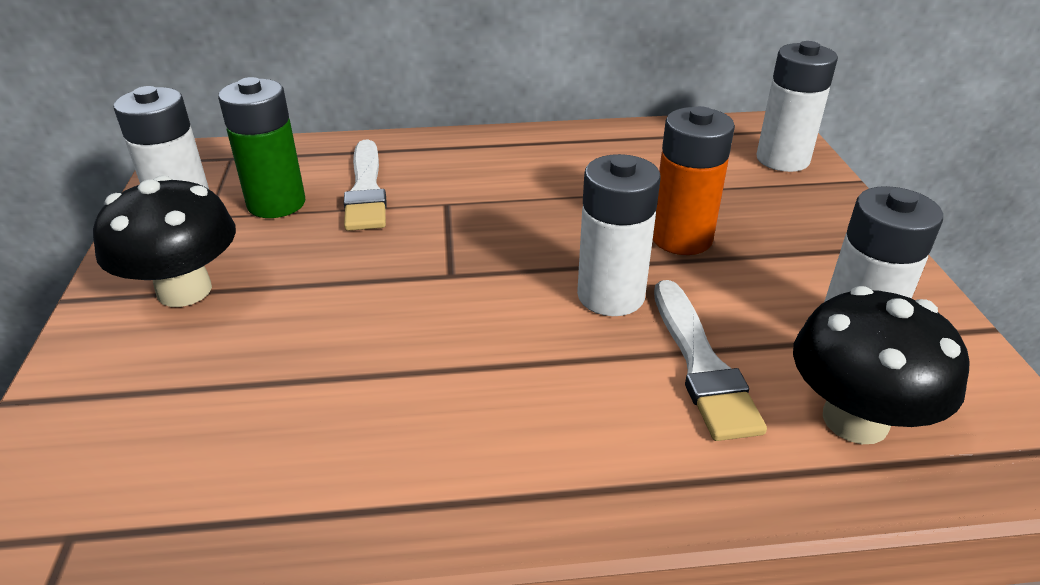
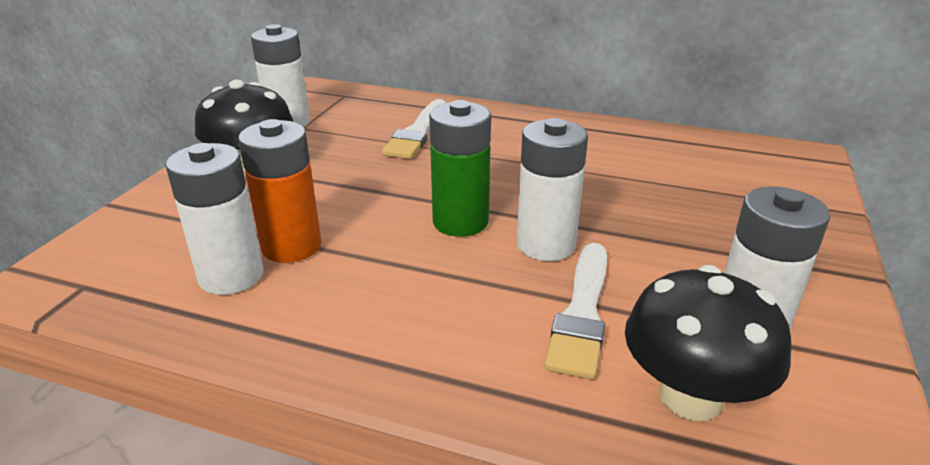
camera: 25 degrees right, 5 degrees down
(276, 203) = (350, 129): green battery -> green battery (460, 222)
(681, 238) = (642, 219): orange battery -> orange battery (291, 246)
(782, 159) = (792, 181): white battery -> white battery (231, 276)

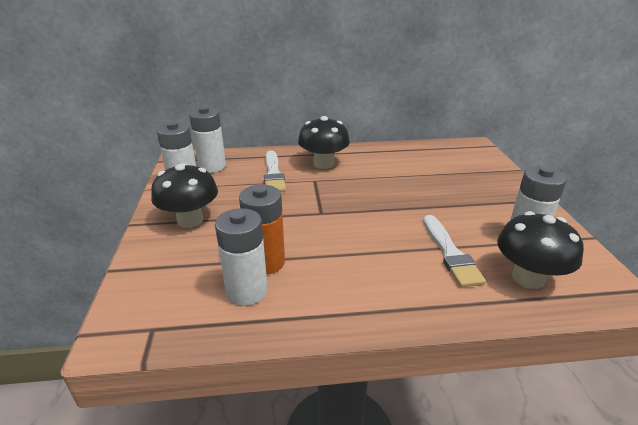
camera: 25 degrees left, 0 degrees up
(460, 222) = (347, 221): green battery -> none
(505, 133) = (323, 164): none -> black mushroom
(545, 245) = (402, 222): white battery -> white battery (212, 166)

